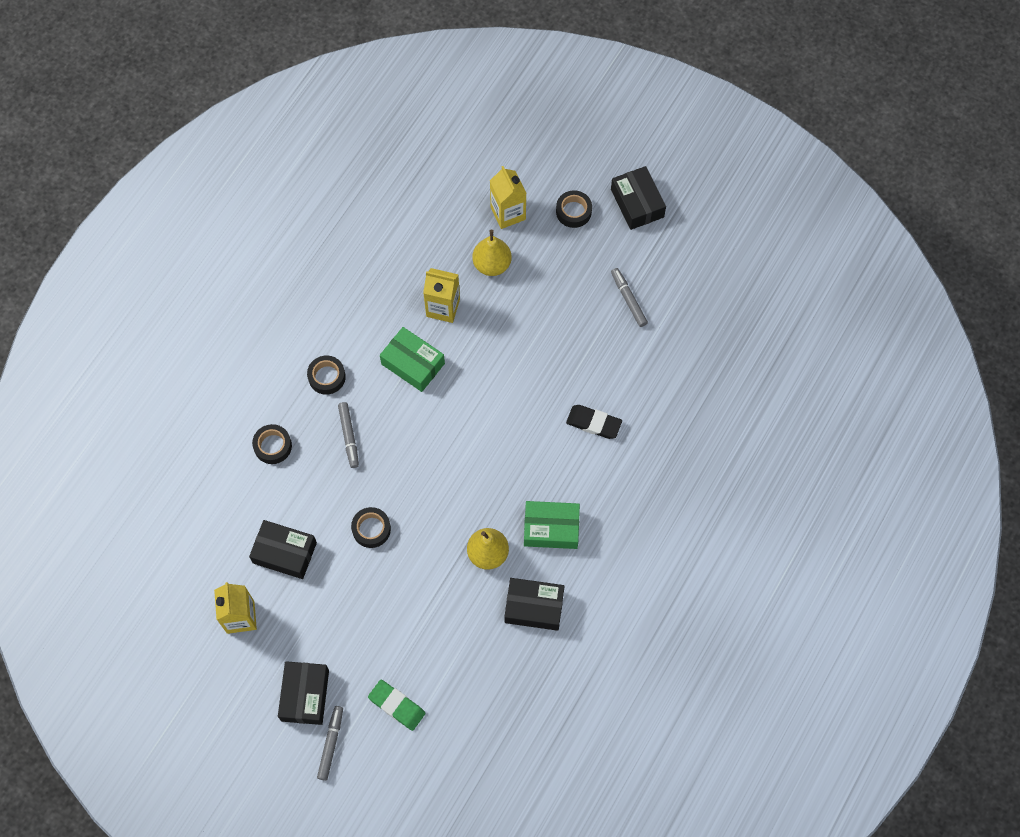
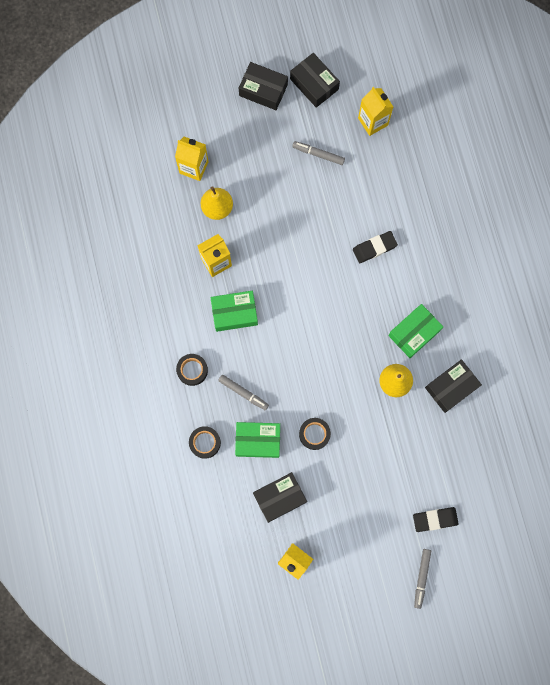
camera: 45 degrees left, 10 degrees up
(305, 695) = (378, 566): black box -> black box (314, 84)
(318, 487) = (258, 440): none -> green box
(331, 744) = (421, 578): grey marker -> grey marker turned 135 degrees counterclockwise
(396, 706) = (435, 519): green eraser -> black eraser
(573, 211) = (231, 130): black tape -> none
(708, 315) = (373, 121): none -> yellow carton

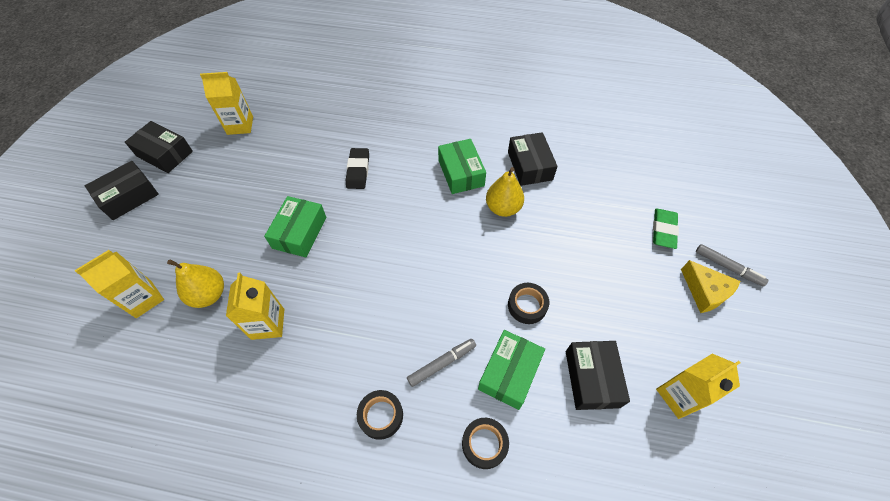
camera: 65 degrees left, 20 degrees down
(234, 313) = (340, 330): green box -> green box (299, 232)
(314, 84) = (165, 154): black box -> black box turned 45 degrees clockwise
(318, 154) = (233, 178): grey marker -> none
(389, 563) = (705, 292): none -> yellow cheese
(435, 519) = (663, 230): black eraser -> green eraser

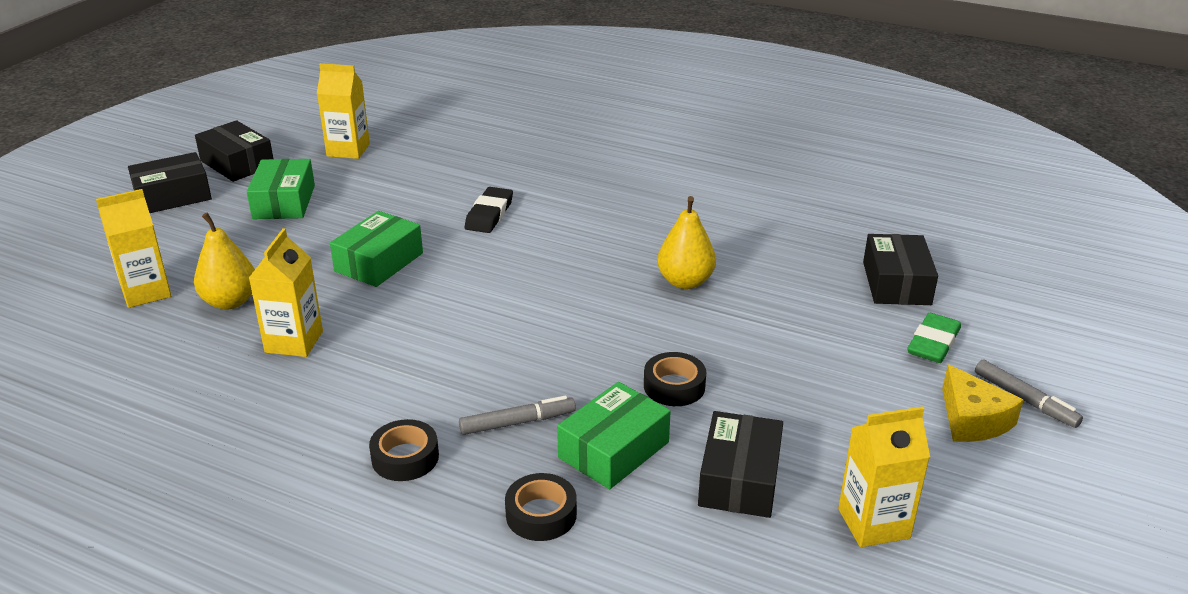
camera: 15 degrees right, 25 degrees down
(461, 173) = (638, 237): green box -> green box (284, 202)
(529, 166) = (747, 245): black box -> black box (896, 283)

